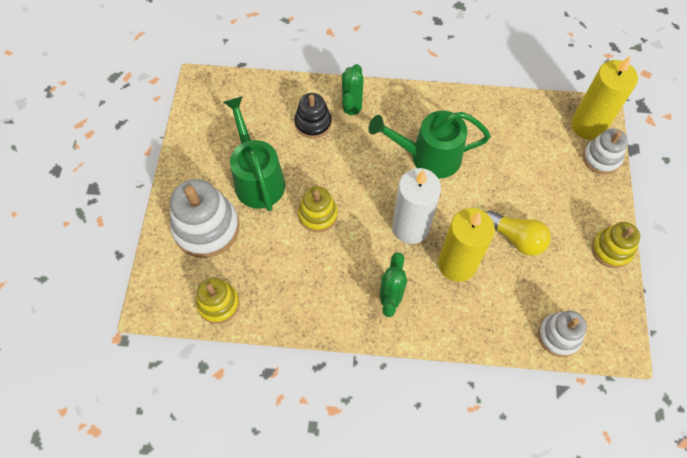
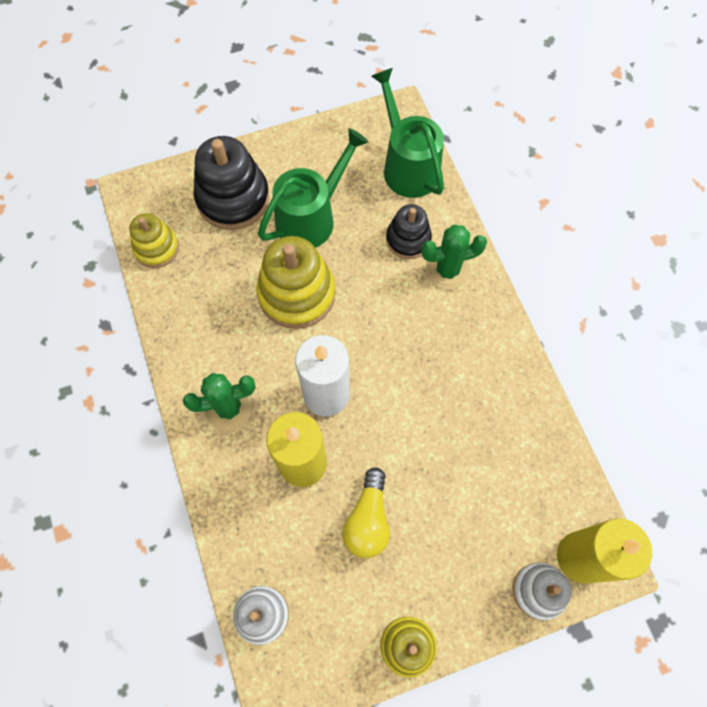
camera: 65 degrees right, 5 degrees up
(206, 228) = (233, 198): white stacking toy -> black stacking toy
(318, 215) = (296, 294): yellow stacking toy -> yellow stacking toy, size x1.66
(428, 157) = (428, 377): green watering can -> green watering can (407, 165)

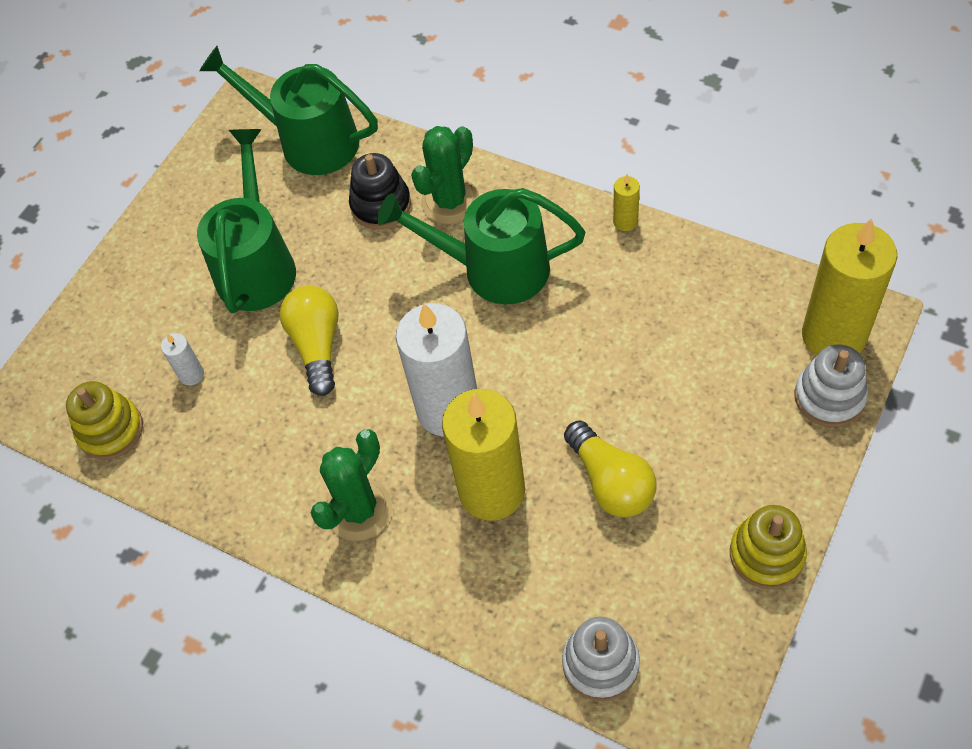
camera: 35 degrees left, 10 degrees down
(221, 252) = (191, 374): none -> white candle
(233, 198) = (149, 315): black stacking toy -> none
(296, 294) = (317, 345): yellow stacking toy -> yellow light bulb
(430, 333) = (493, 269): none -> green watering can
(532, 372) = (625, 221): none -> yellow candle

